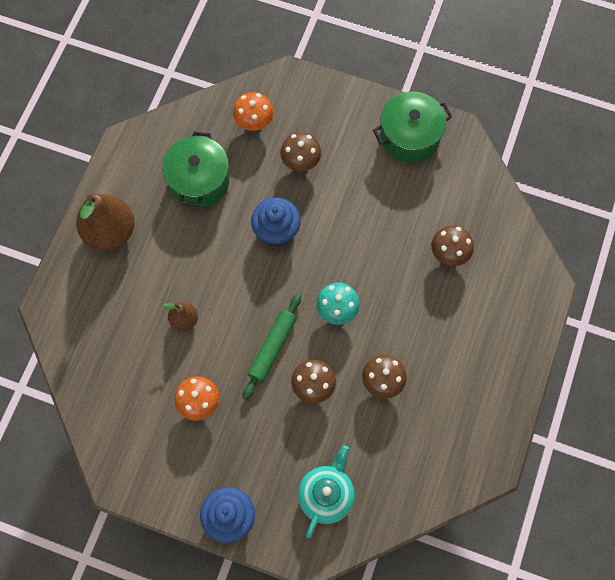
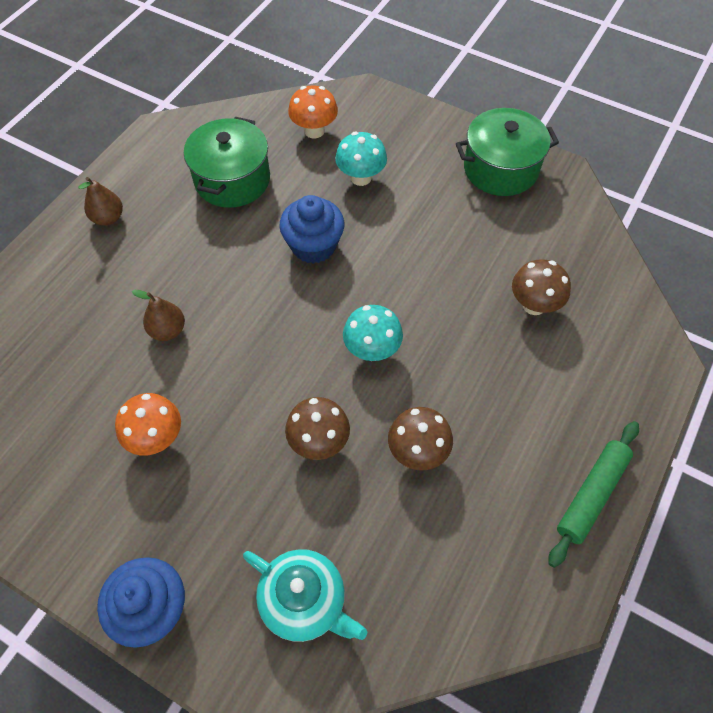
camera: 10 degrees right, 10 degrees down
(110, 232) = (108, 218): brown pear -> brown pear, size x0.51
(272, 348) = (274, 383): green rolling pin -> green rolling pin (591, 494)
(301, 162) = (361, 177): brown mushroom -> turquoise mushroom
(326, 495) = (304, 601): turquoise teapot -> turquoise teapot turned 90 degrees clockwise

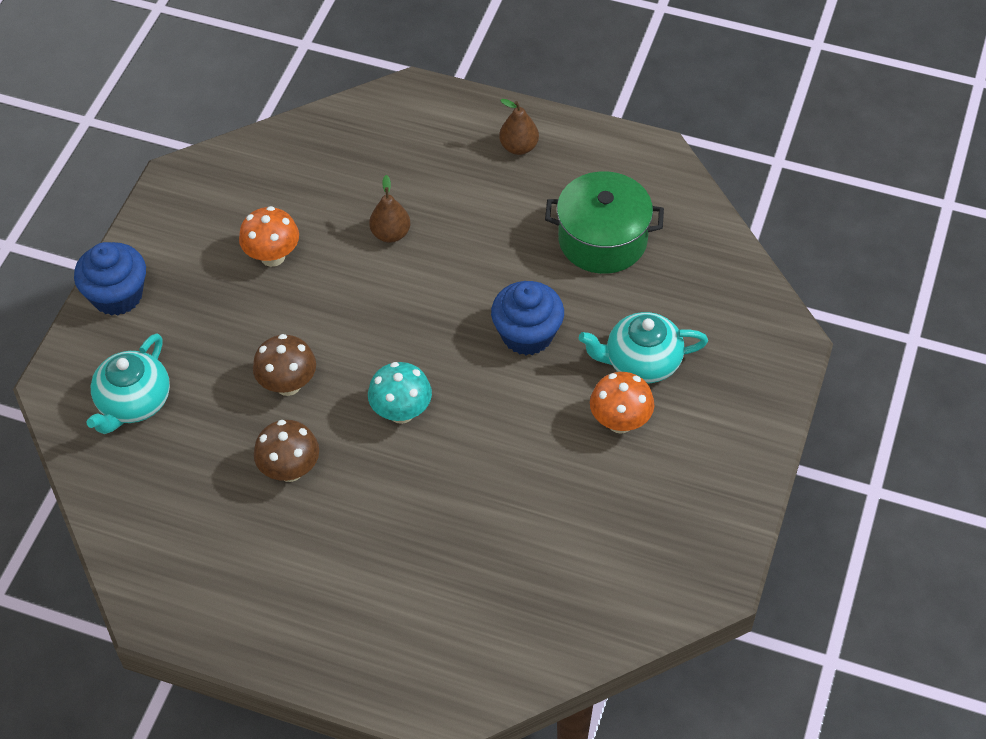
camera: 80 degrees right, 5 degrees down
(314, 131) = (704, 301): orange mushroom -> orange mushroom (620, 422)
(361, 177) = (641, 362): turquoise mushroom -> turquoise teapot
(500, 169) = (700, 509): green pot -> none
(534, 305) = (494, 563): brown mushroom -> none
(591, 494) = (265, 632): green rolling pin -> none

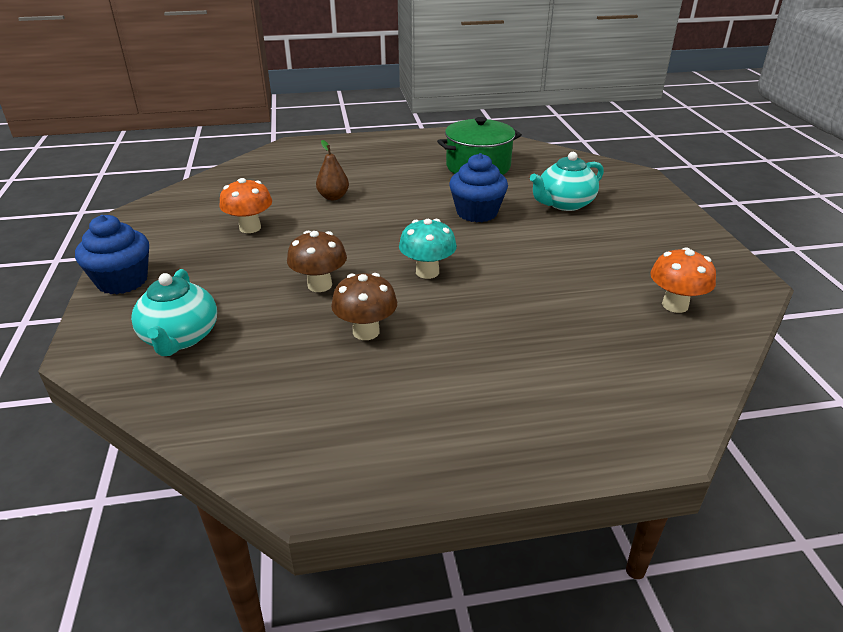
camera: 30 degrees left, 20 degrees down
(519, 147) = (385, 148): brown pear -> none
(620, 422) = (585, 231): orange mushroom -> orange mushroom (675, 305)

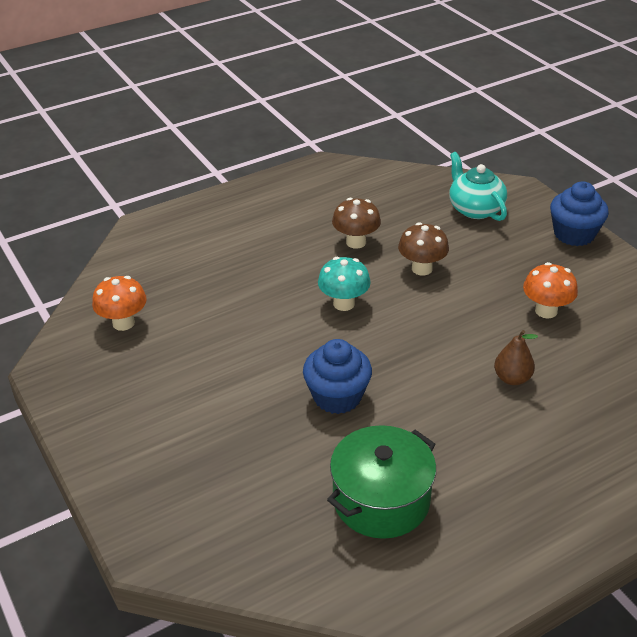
camera: 160 degrees right, 5 degrees up
(564, 204) = (241, 443): turquoise teapot -> none

